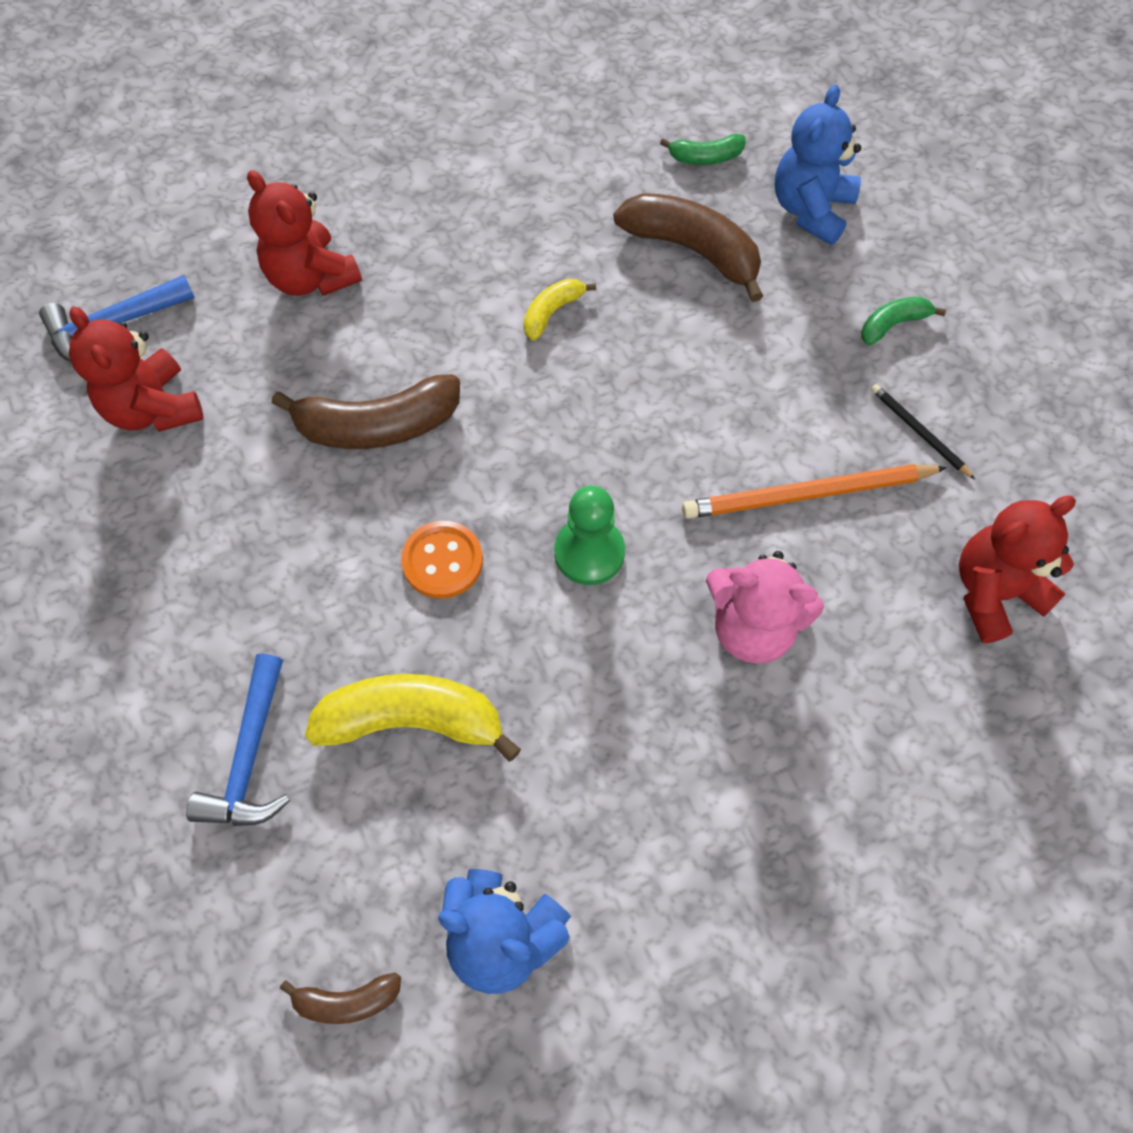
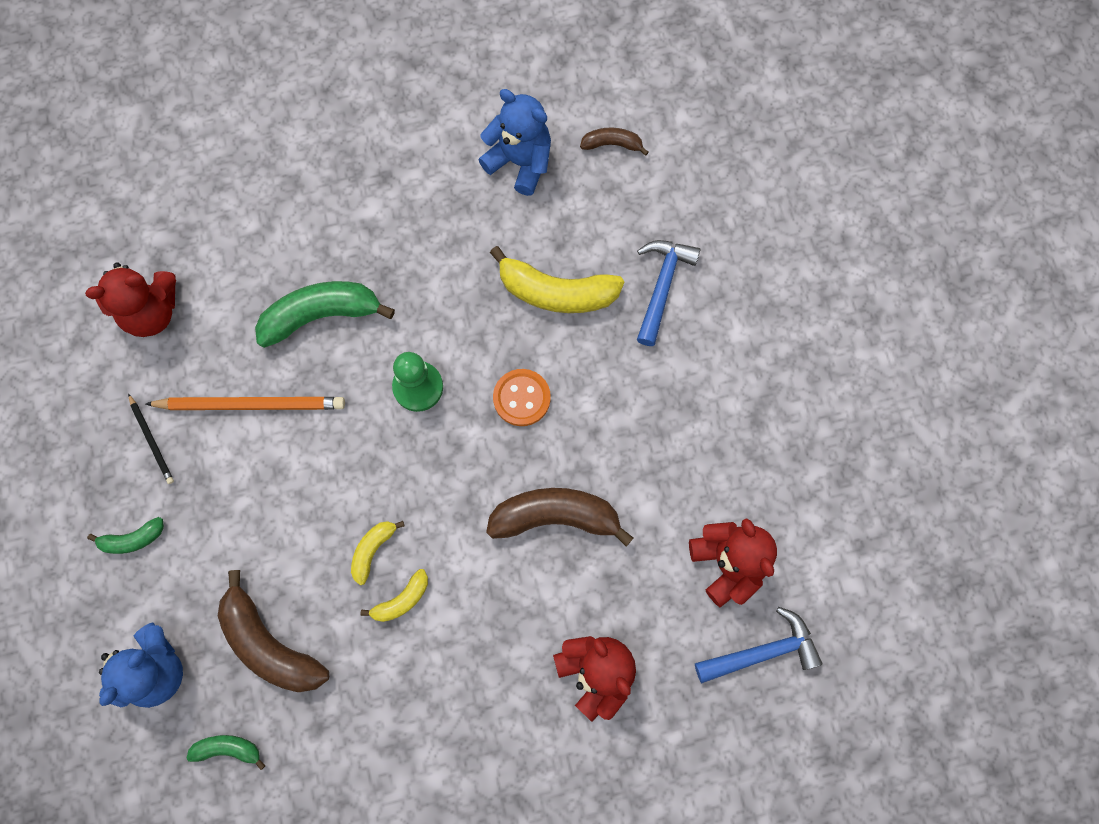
camera: 170 degrees left, 10 degrees up
(600, 356) = (373, 550): none -> yellow banana
(752, 627) = (321, 315): pink teddy bear -> green banana

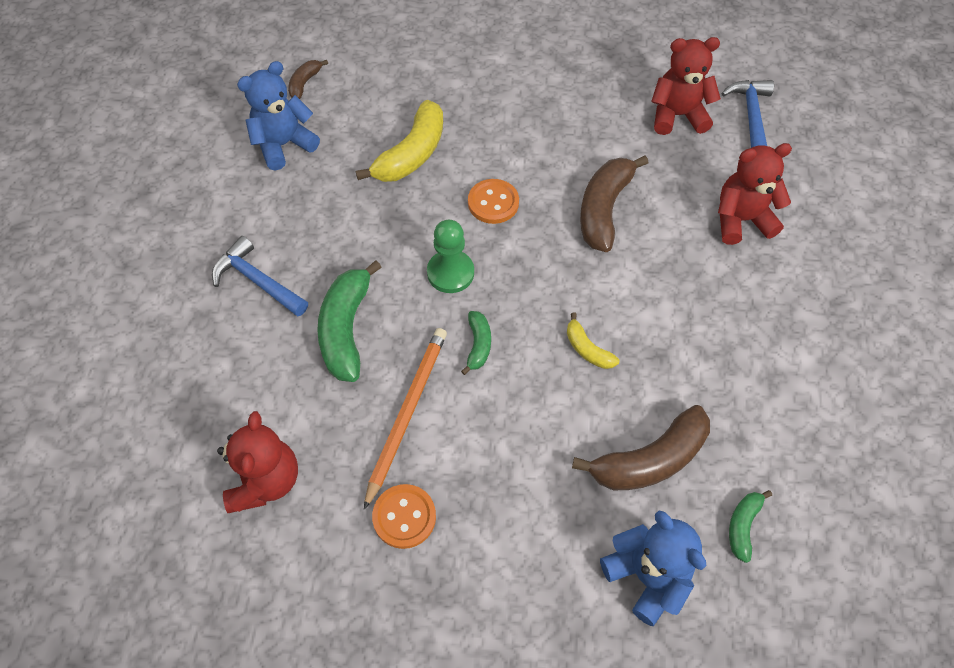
camera: 70 degrees left, 15 degrees down
(133, 539) = (502, 564): green banana -> green banana (478, 345)
(152, 440) = (404, 517): black pencil -> orange button
(401, 600) = (640, 339): yellow banana -> none
(662, 286) = (441, 89): blue hammer -> blue hammer (257, 281)

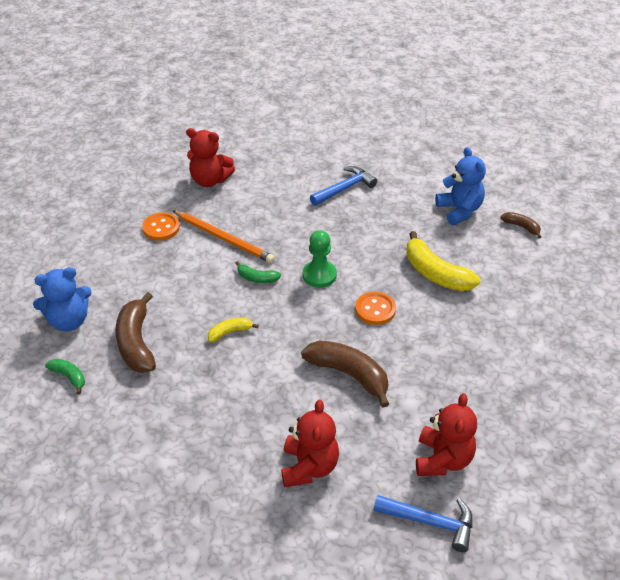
camera: 105 degrees right, 15 degrees down
(346, 329) = (294, 221): green banana -> none

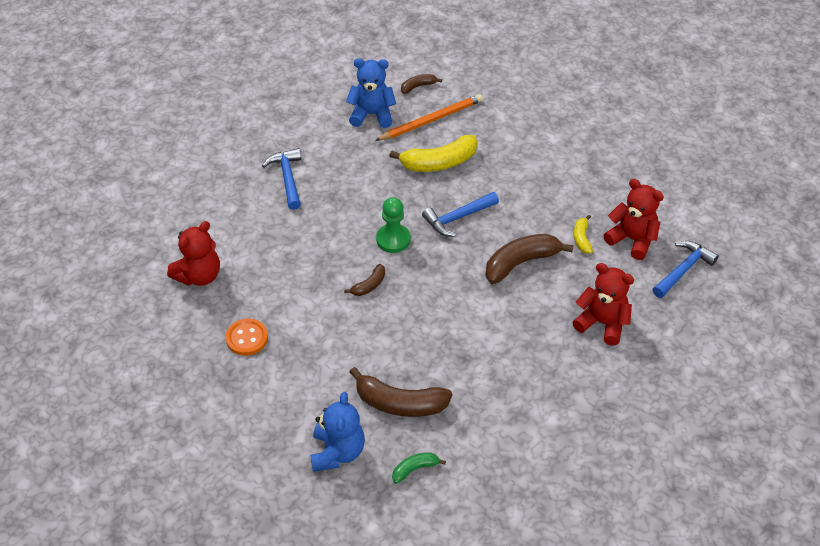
camera: 65 degrees left, 5 degrees up
(224, 238) = (297, 292): orange pencil -> orange pencil (431, 120)
(230, 332) = (427, 327): yellow banana -> yellow banana (582, 238)
(257, 278) = (369, 285): green banana -> brown banana
(375, 309) = (458, 218): orange button -> blue hammer

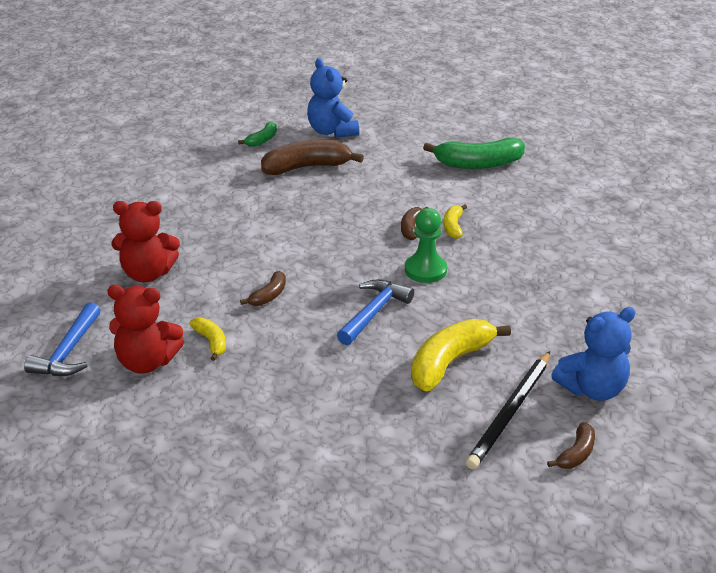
camera: 150 degrees right, 15 degrees down
(199, 275) = (574, 186): red teddy bear -> none
(247, 338) = (478, 164): orange button -> green banana
(287, 178) = (600, 284): blue hammer -> none
(336, 273) = (453, 227): none -> yellow banana
(431, 120) = (510, 412): orange pencil -> black pencil
(521, 263) = (269, 295): brown banana -> brown banana, size x0.52

